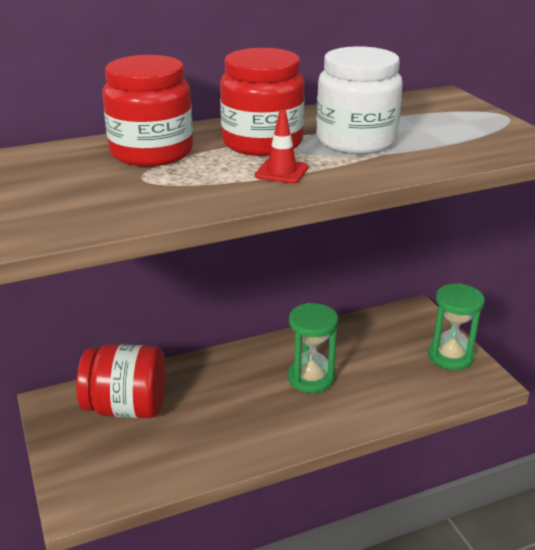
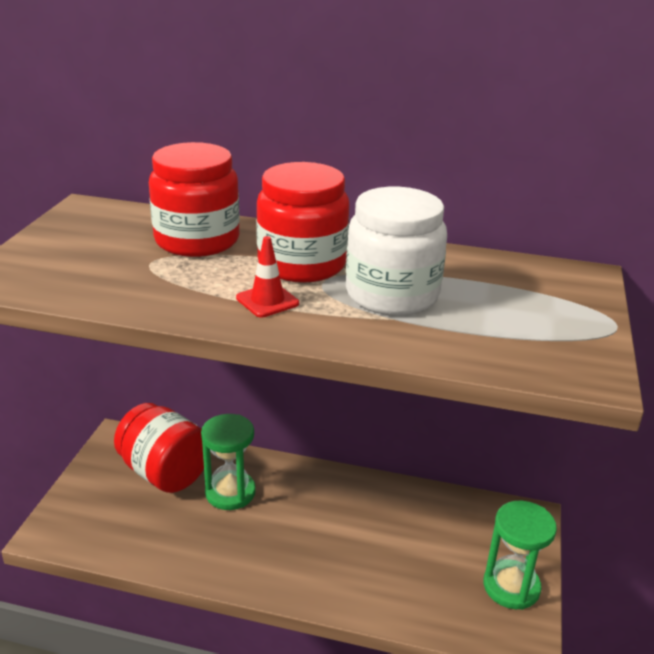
camera: 35 degrees right, 0 degrees up
(311, 378) = (342, 531): green hourglass -> green hourglass (230, 492)

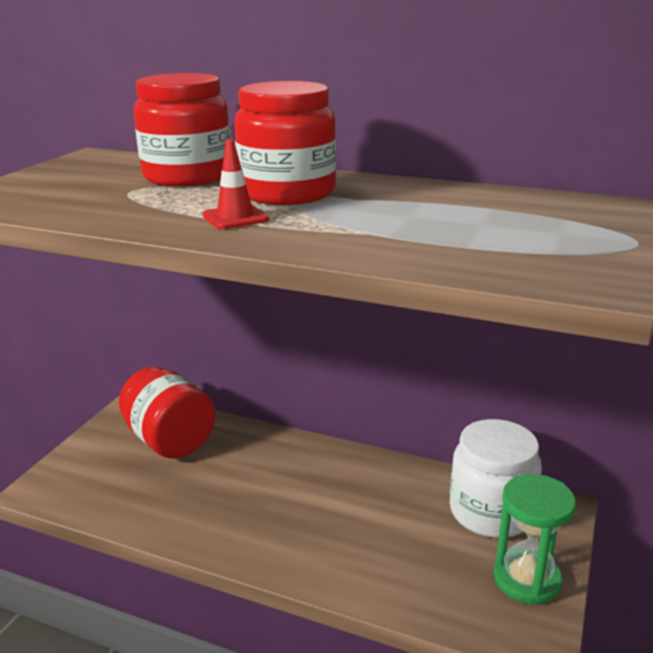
camera: 10 degrees right, 5 degrees down
(230, 492) = (232, 463): green hourglass -> none
(392, 294) = (375, 215): white jar -> white jar (491, 512)

